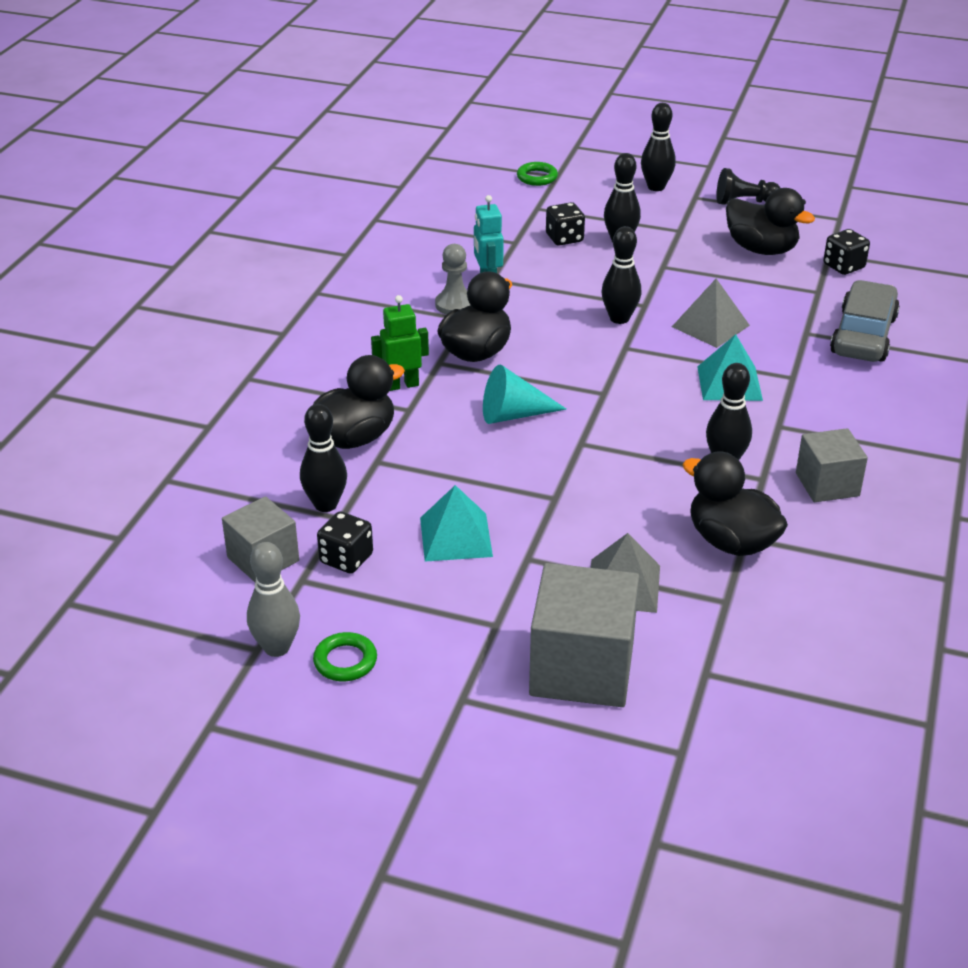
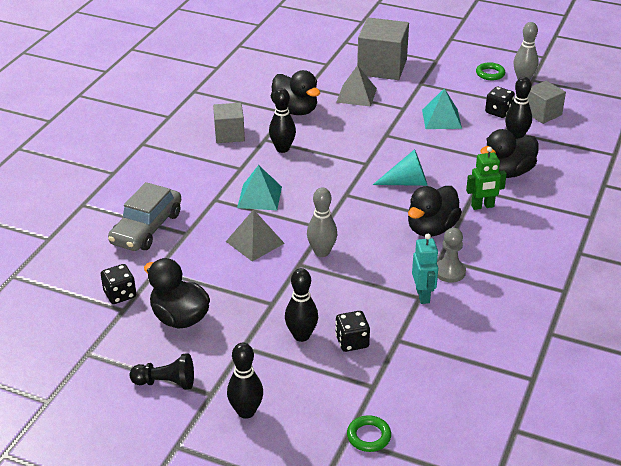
camera: 175 degrees left, 0 degrees up
(619, 318) = (322, 252): black bowling pin -> grey bowling pin

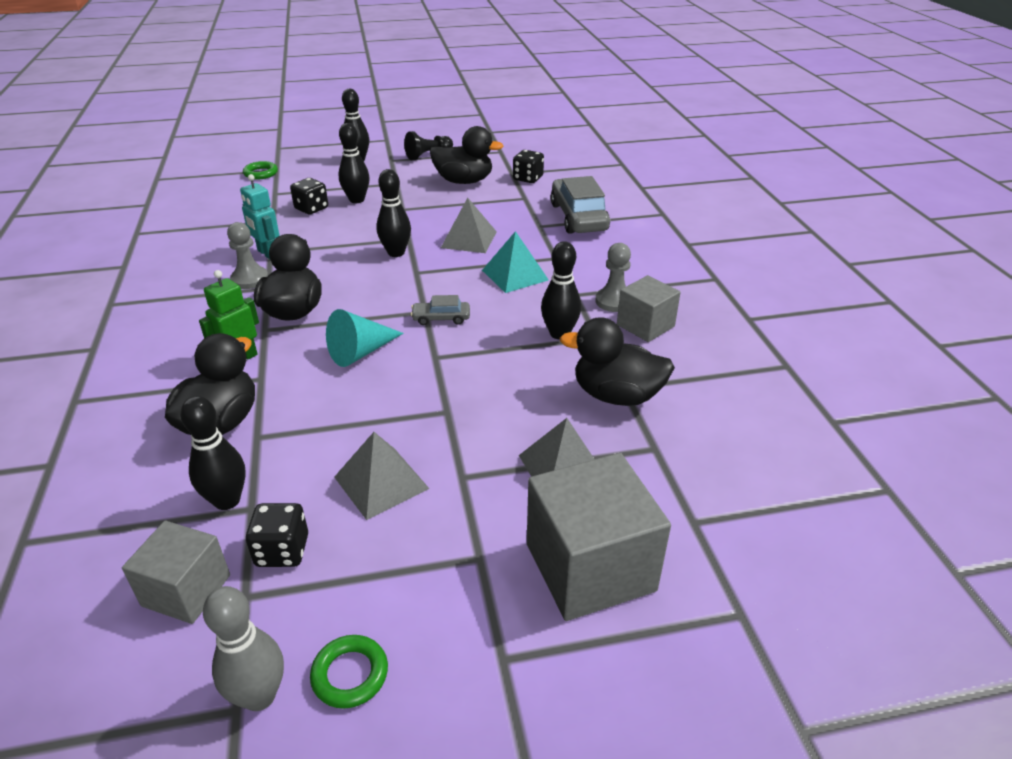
camera: 145 degrees right, 0 degrees up
(225, 154) = (614, 301): none -> grey pawn
(322, 252) = (396, 253): grey bowling pin -> black bowling pin
(340, 185) = (441, 318): none -> grey car
(441, 119) = (381, 482): turquoise pyramid -> grey pyramid

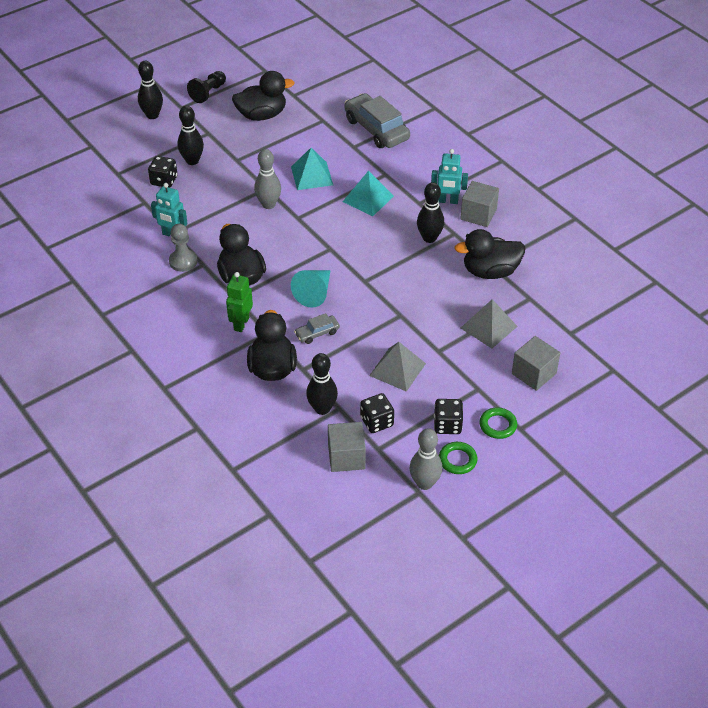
camera: 25 degrees left, 10 degrees up
(261, 173) = (82, 155): green ring -> green ring (498, 425)
(396, 253) = (268, 204): black bowling pin -> grey bowling pin
(441, 318) = (345, 250): grey car -> grey car (317, 333)
(469, 239) = (312, 175): grey pyramid -> turquoise pyramid
(528, 178) = (310, 97): black dice -> black dice (447, 425)
(590, 567) = (534, 373): grey cube -> grey cube, size x0.60
(614, 301) = (447, 201): grey pawn -> turquoise robot

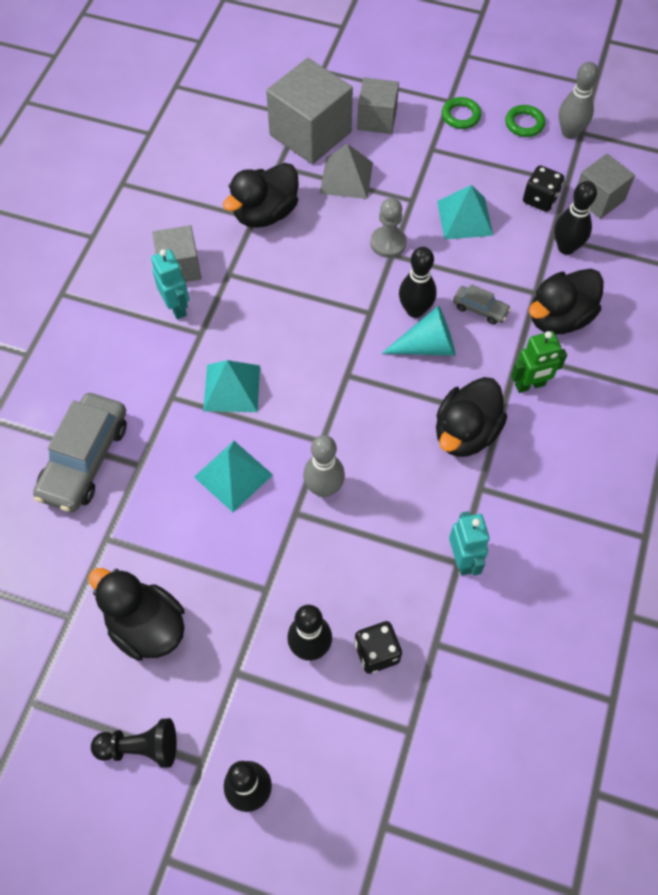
camera: 125 degrees left, 15 degrees up
(183, 261) = (494, 513): grey pawn -> grey pawn (388, 243)
(397, 369) = (464, 218): grey pyramid -> turquoise pyramid
(429, 238) = (254, 291): black bowling pin -> black bowling pin (415, 310)
(447, 425) = (494, 149): black dice -> none
(490, 271) = (265, 213): black duck -> black duck turned 90 degrees clockwise
(548, 329) = (310, 133): none -> grey cube

